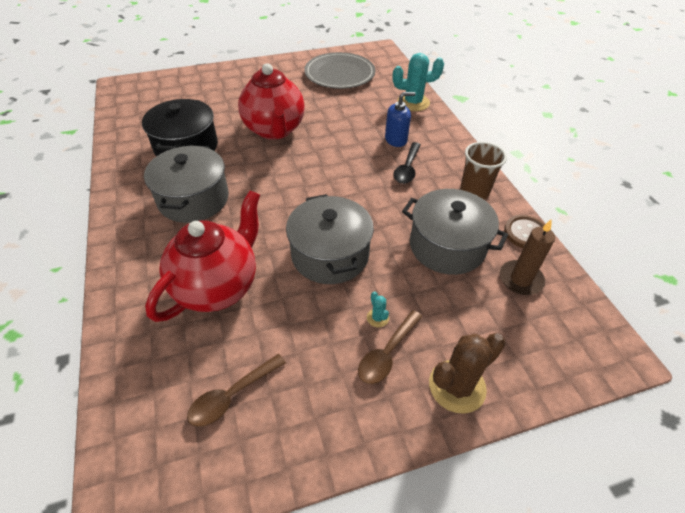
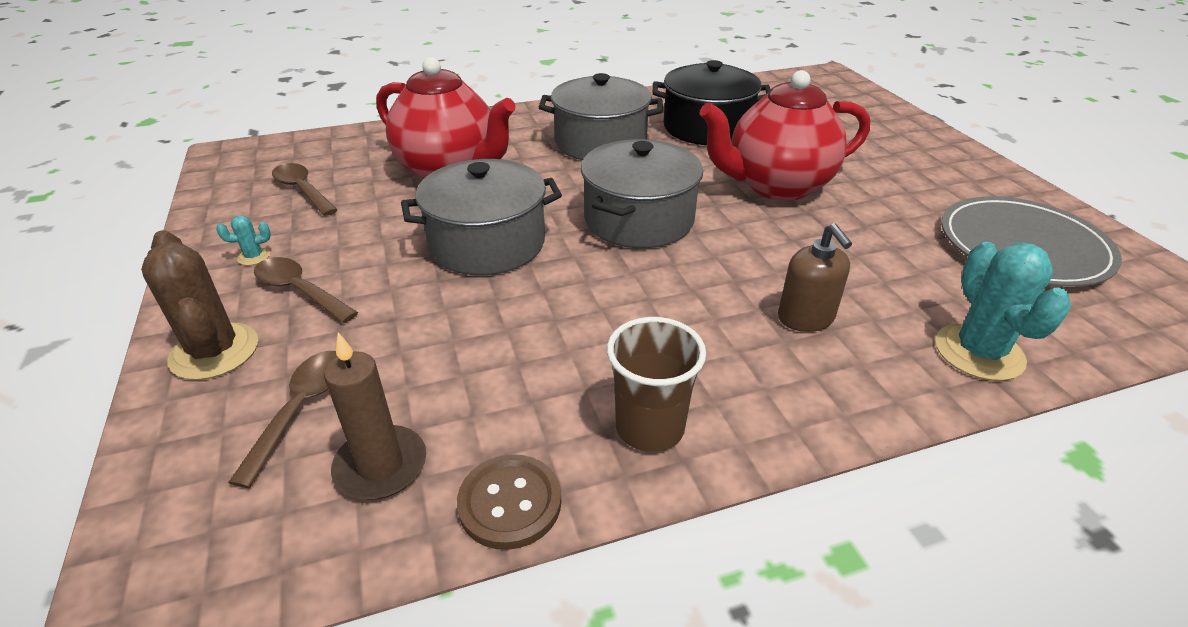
camera: 90 degrees right, 10 degrees down
(377, 318) = (360, 284): turquoise cactus -> turquoise cactus (254, 257)
(396, 139) = (806, 318): blue soap dispenser -> brown soap dispenser
(407, 168) = (709, 329): black spoon -> none
(447, 246) = (487, 367): grey pot -> grey pot (639, 220)
(494, 322) = (301, 409): none -> brown spoon

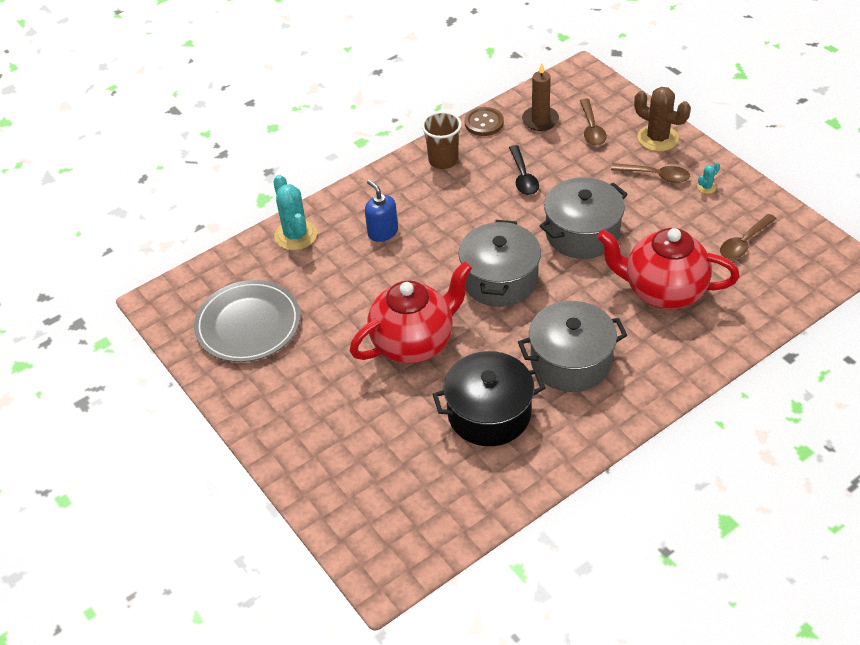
camera: 165 degrees right, 10 degrees up
(302, 190) = (744, 243): brown spoon -> brown spoon turned 105 degrees clockwise
(512, 346) = (523, 177): none -> black spoon
(806, 318) = (382, 232): brown soap dispenser -> blue soap dispenser

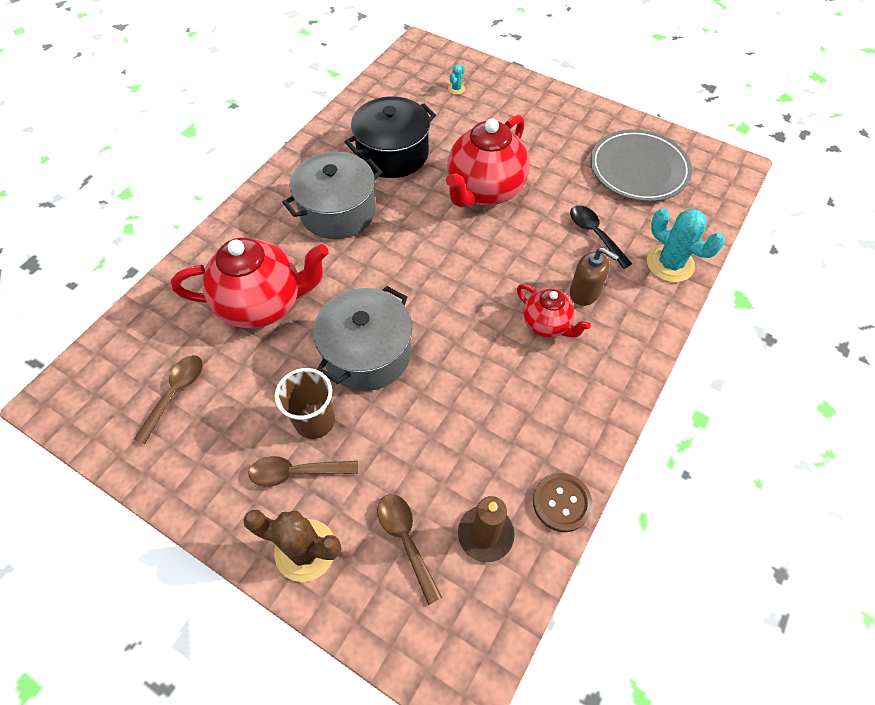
camera: 155 degrees right, 10 degrees up
(382, 232) = (584, 292): blue soap dispenser -> brown soap dispenser
(429, 218) = (547, 324): none -> red teapot
(443, 160) = (578, 415): brown cup -> brown cup (315, 421)
(499, 279) = (435, 272): grey pot -> none
(523, 177) = (466, 417): black spoon -> black spoon (595, 234)
(706, 187) = (226, 471): turquoise cactus -> turquoise cactus (456, 89)

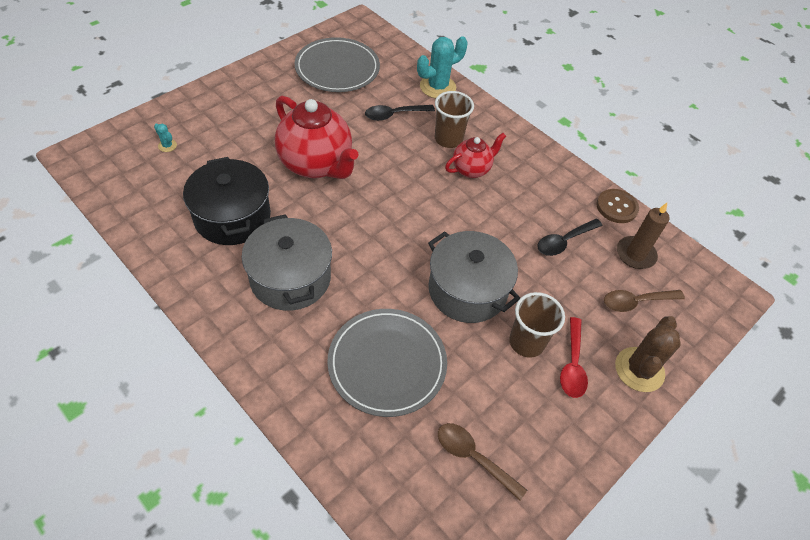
camera: 80 degrees left, 5 degrees down
(263, 304) = (387, 363): red teapot -> grey plate
(296, 472) = (572, 365): brown spoon -> red spoon
(473, 442) = (564, 241): none -> black spoon
(584, 292) = (448, 139): brown soap dispenser -> brown cup

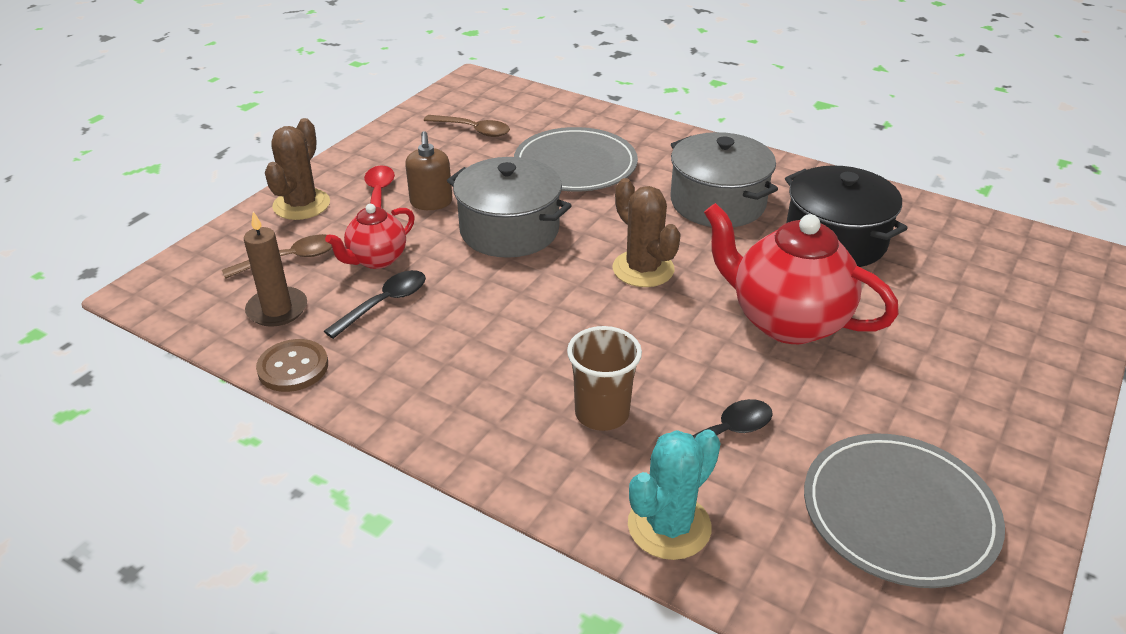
camera: 170 degrees right, 15 degrees down
(167, 146) = (1010, 297): turquoise cactus -> none
(383, 226) = (643, 269): none -> brown cactus
(471, 169) = (545, 371): red teapot -> red teapot (376, 259)
(526, 342) = (431, 202): brown cup -> brown soap dispenser

